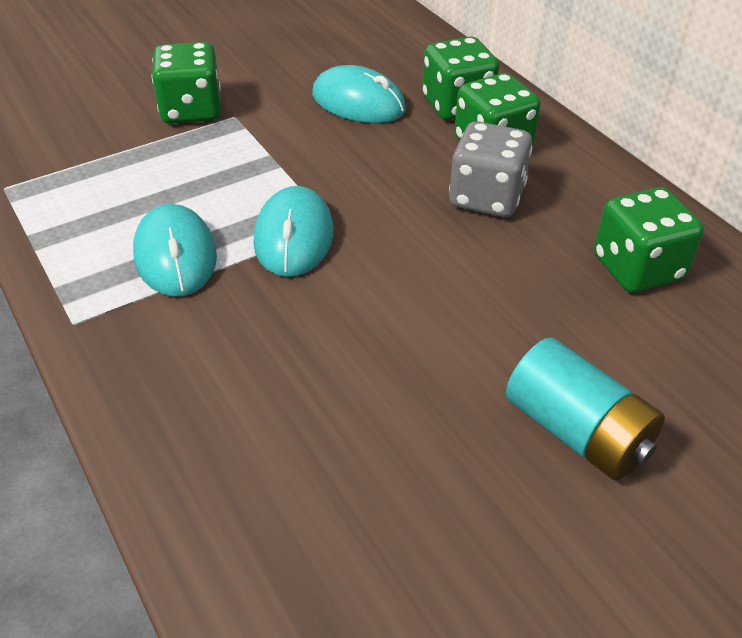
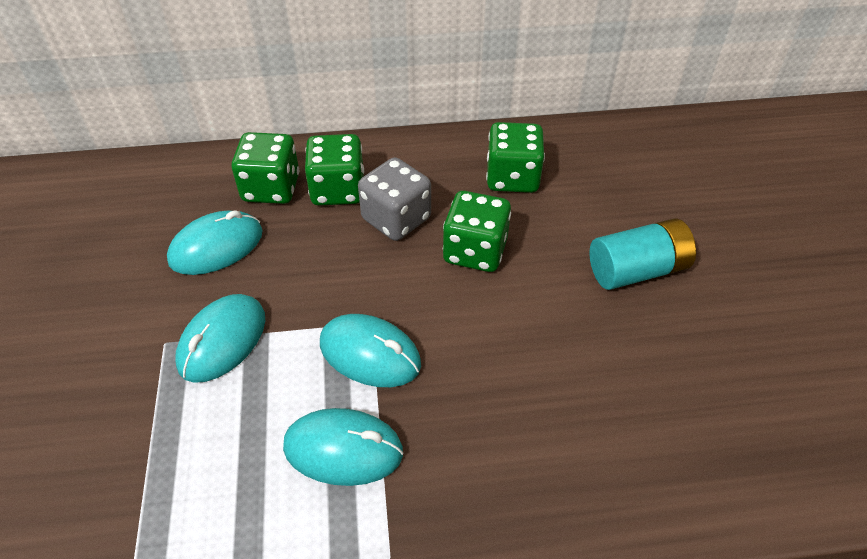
camera: 65 degrees left, 5 degrees up
(191, 110) = (124, 375): green dice -> green dice (475, 251)
(255, 145) = (222, 340): none -> turquoise mouse

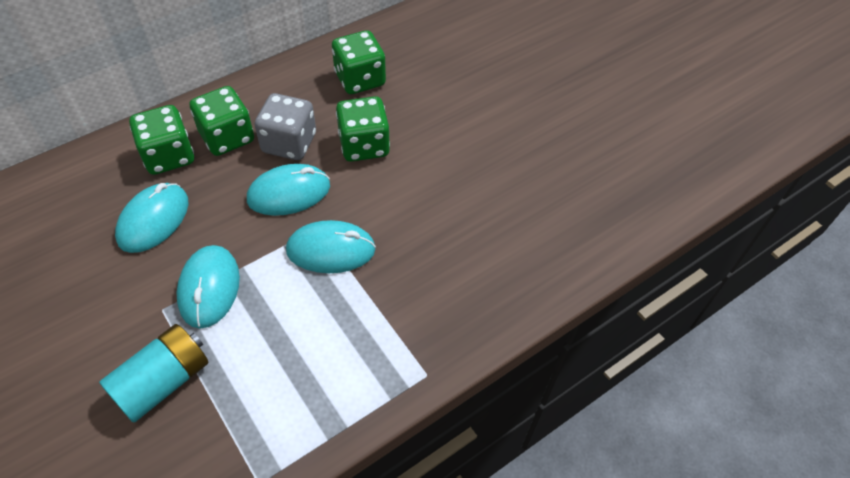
camera: 30 degrees left, 5 degrees up
(343, 449) = (352, 322): turquoise mouse -> turquoise mouse (289, 193)
(637, 270) = (484, 116): turquoise battery -> turquoise battery (163, 381)

